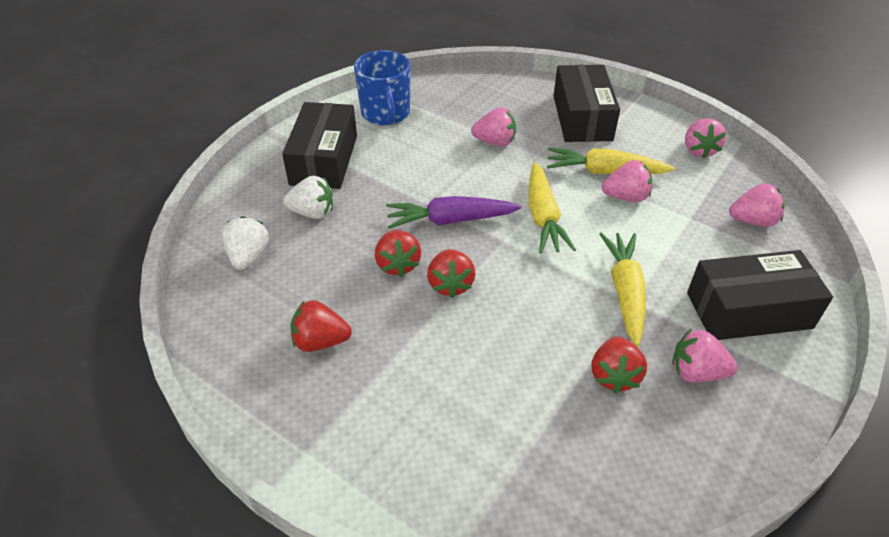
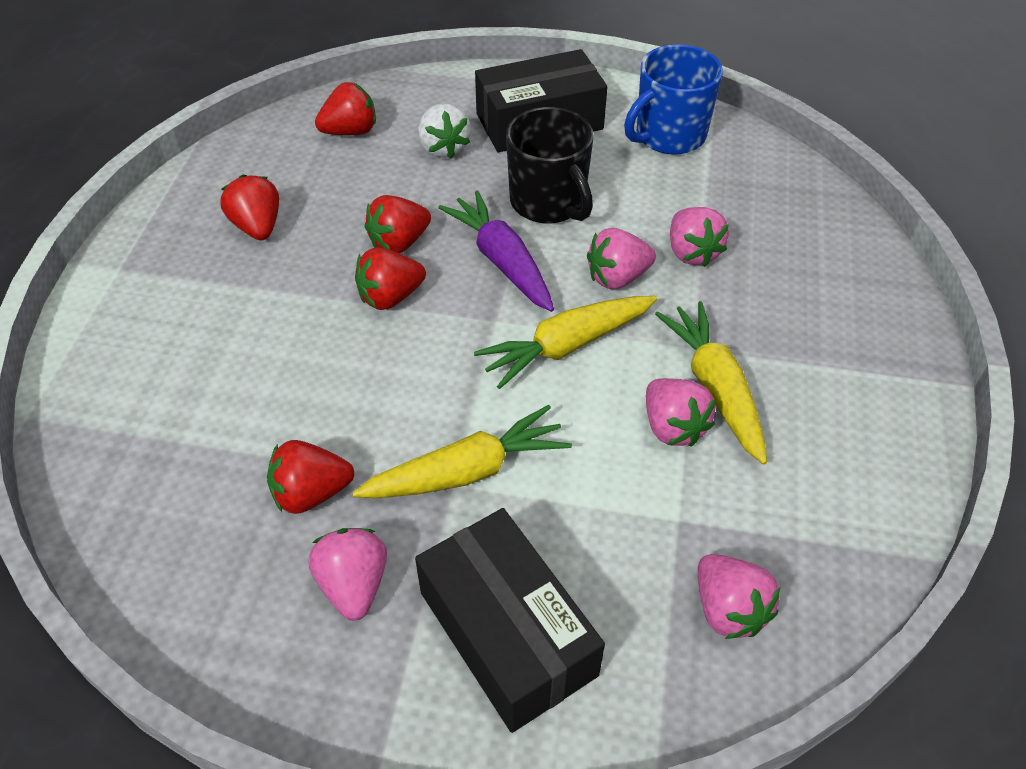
camera: 65 degrees right, 5 degrees up
(248, 256) = (350, 131): white strawberry -> red strawberry
(409, 182) = (549, 202): none -> black mug
(582, 118) = (831, 328): black box -> none
(699, 150) = (869, 499): pink strawberry -> pink strawberry (617, 277)

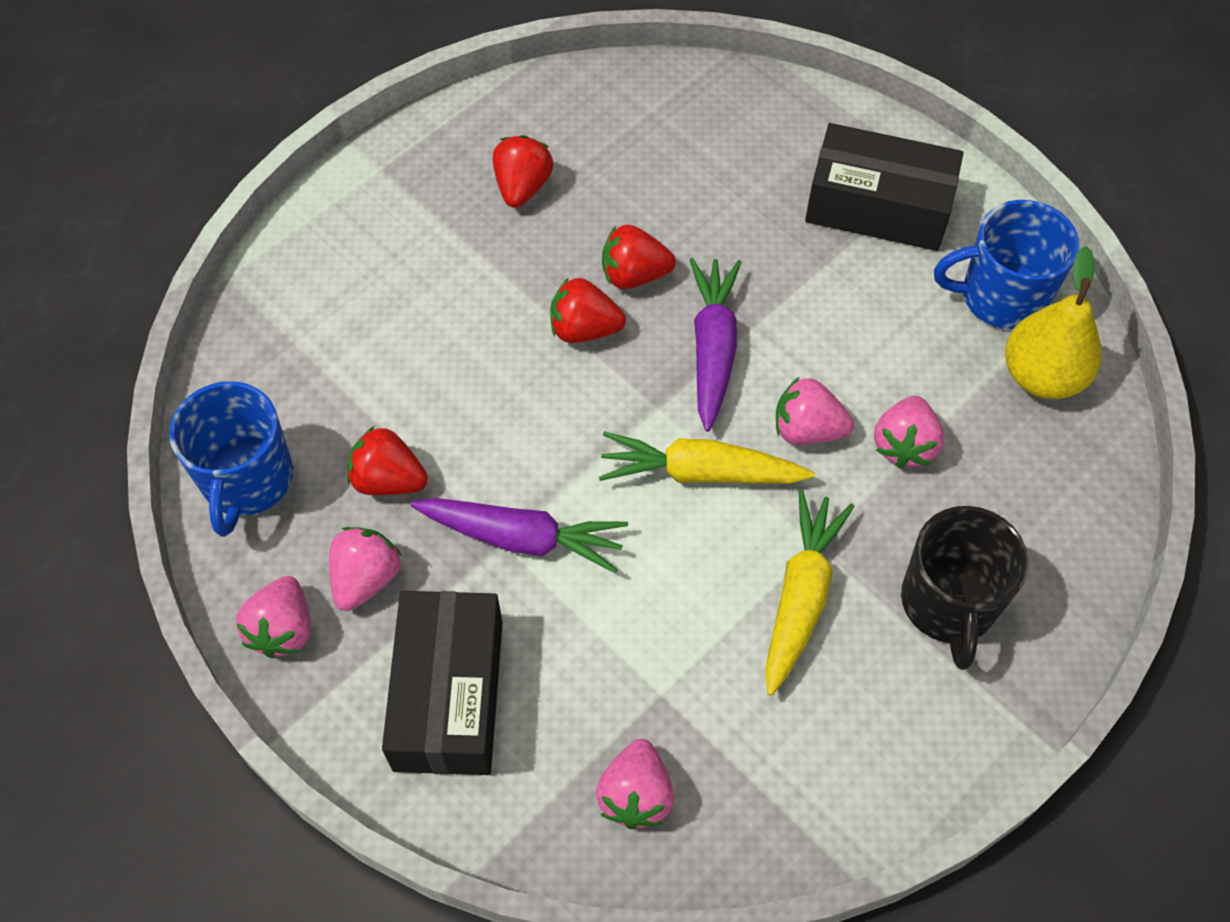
camera: 35 degrees right, 10 degrees up
(172, 570) = (247, 480): none -> blue mug
(350, 131) = (681, 120): red strawberry -> none
(443, 148) = (756, 188): white strawberry -> none
(466, 471) = (522, 538): yellow carrot -> purple carrot
(549, 202) = (809, 308): black mug -> black mug (948, 603)
(672, 427) = (729, 609): pink strawberry -> pink strawberry (283, 629)
(738, 168) = (1042, 376): none -> yellow pear

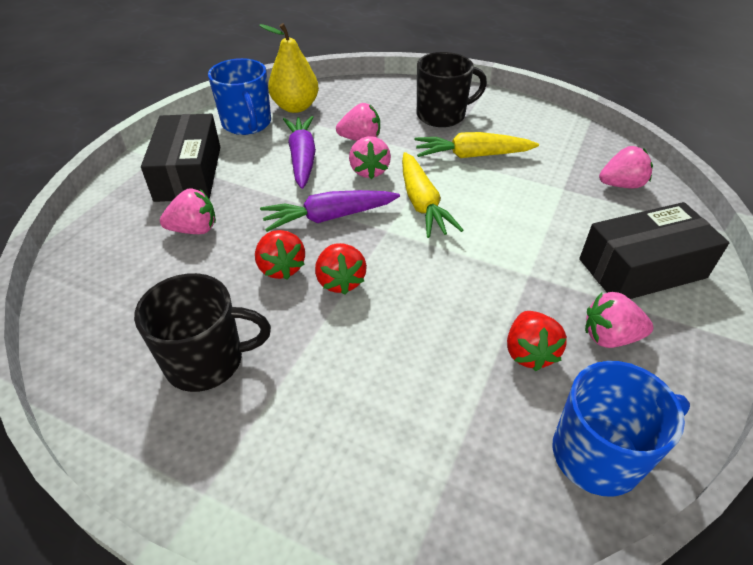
camera: 110 degrees left, 15 degrees down
(283, 629) = (685, 371): pink strawberry -> pink strawberry (194, 229)
(522, 187) = (206, 361): red strawberry -> black mug
(522, 538) = (519, 266): purple carrot -> purple carrot (302, 158)

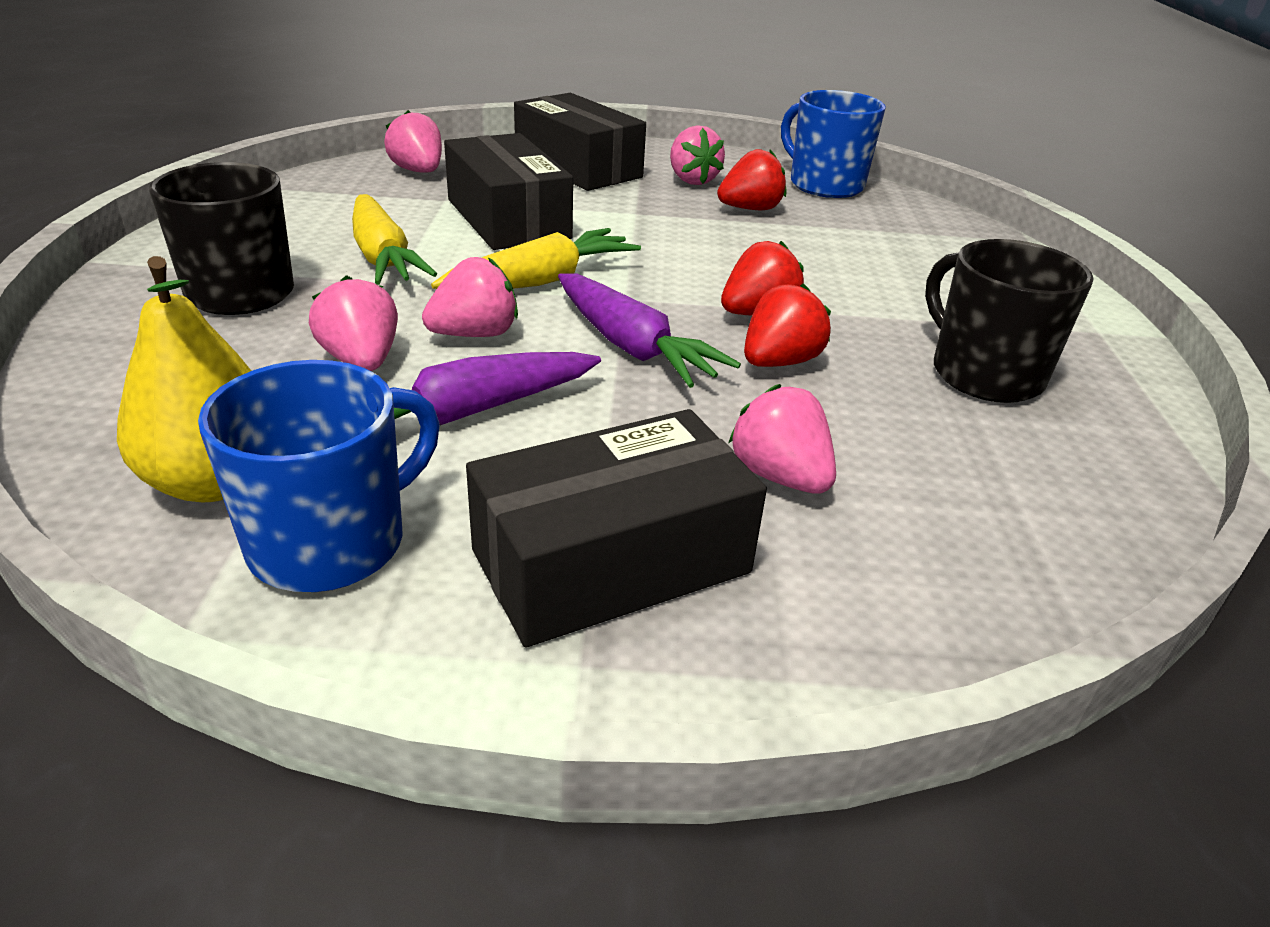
camera: 115 degrees left, 10 degrees down
(523, 208) = (508, 219): none -> black box

